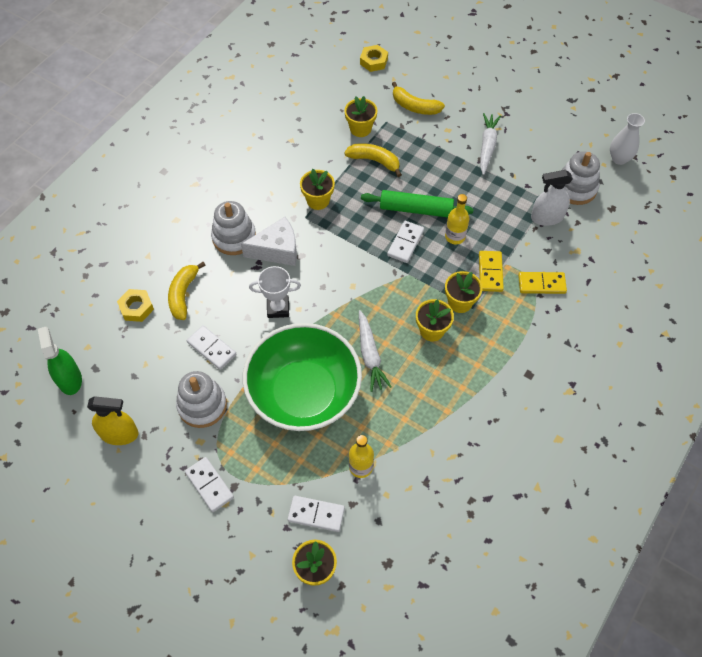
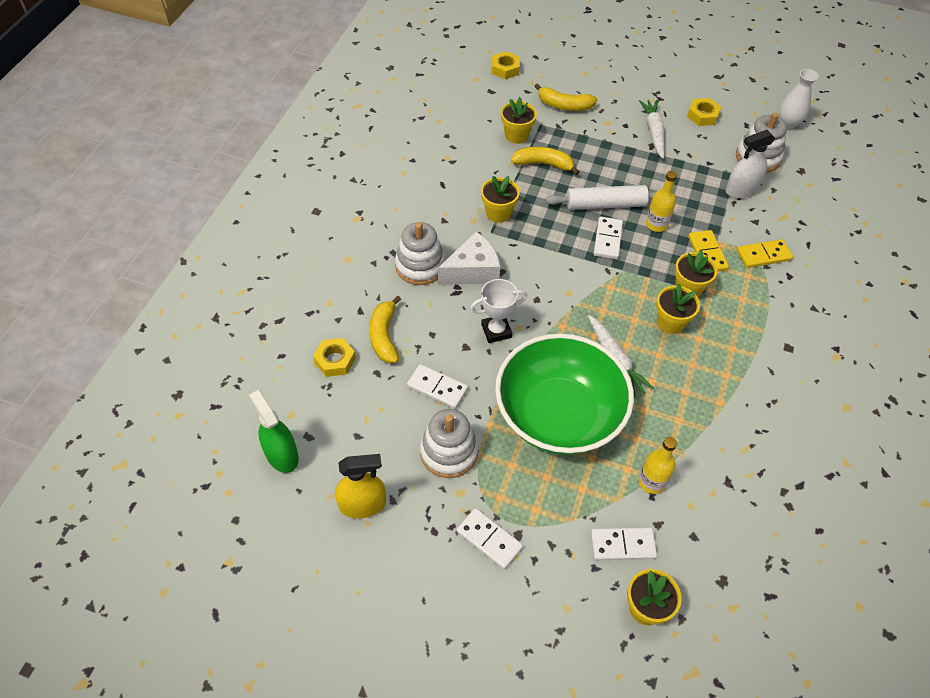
camera: 15 degrees left, 5 degrees down
(416, 209) = (605, 204): green rolling pin -> white rolling pin
(540, 137) = (702, 115): none -> yellow nut

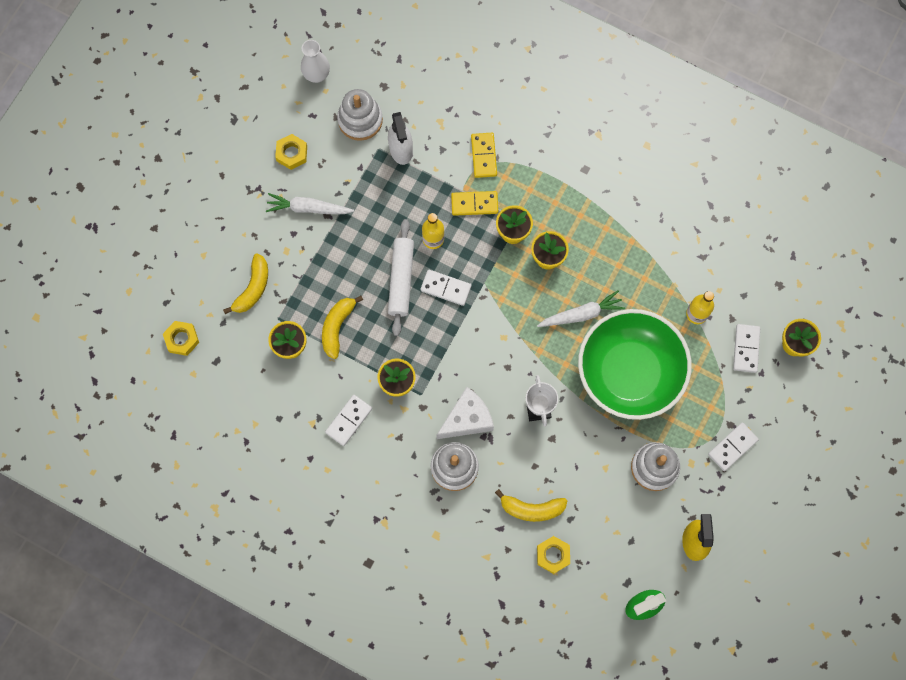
camera: 80 degrees left, 20 degrees up
(437, 388) = (592, 469): white domino -> white domino (349, 420)
(473, 271) = (467, 419): white cheese -> white cheese turned 75 degrees clockwise

